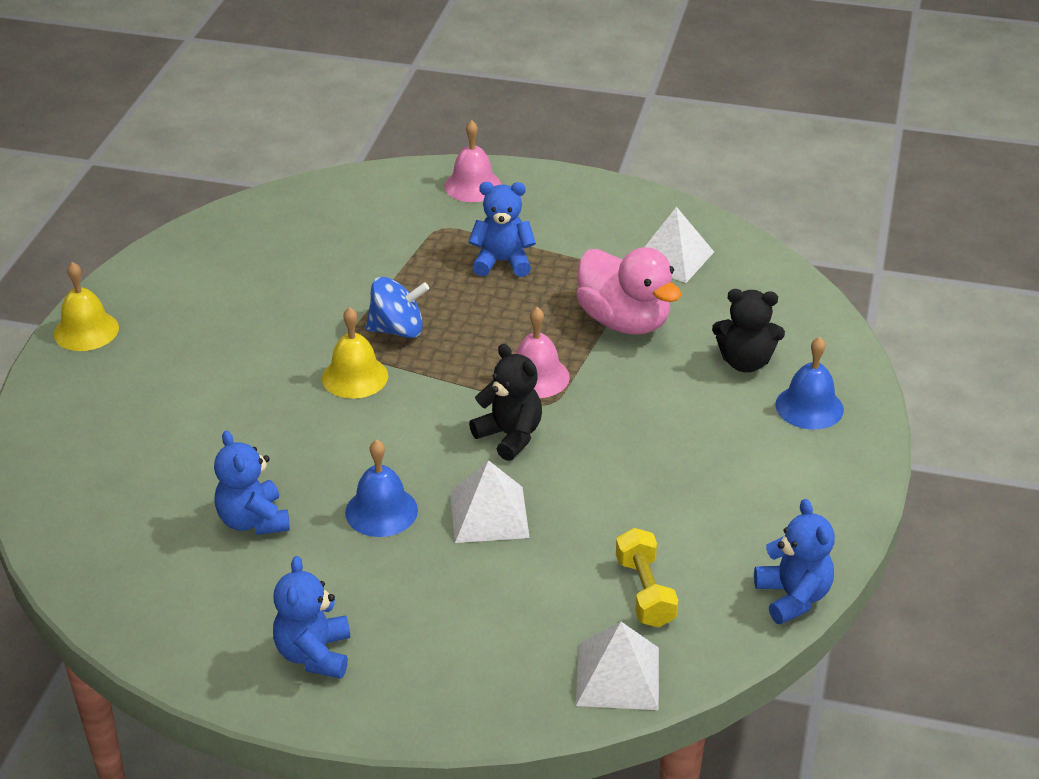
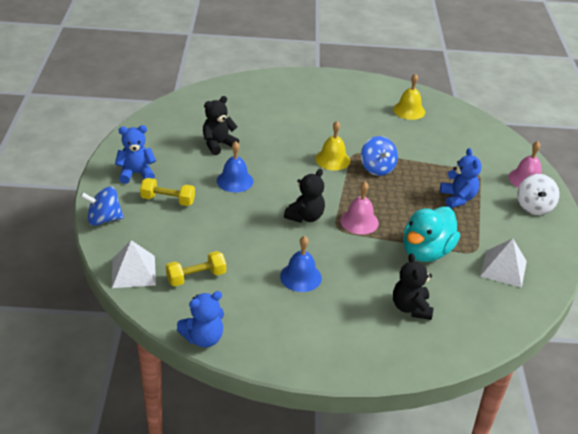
camera: 75 degrees right, 0 degrees up
(86, 331) = (333, 79): yellow bell -> yellow bell (409, 110)
(253, 521) = (218, 144): blue teddy bear -> black teddy bear
(417, 612) = (168, 200): none -> yellow dumbbell
(454, 713) = (104, 219): none -> blue spinning top
(489, 514) = (242, 216): white pyramid -> none
(541, 196) = (534, 207): none -> white spinning top
(624, 321) = (426, 252): pink duck -> turquoise duck
(809, 407) = (378, 340): blue bell -> blue bell (300, 277)

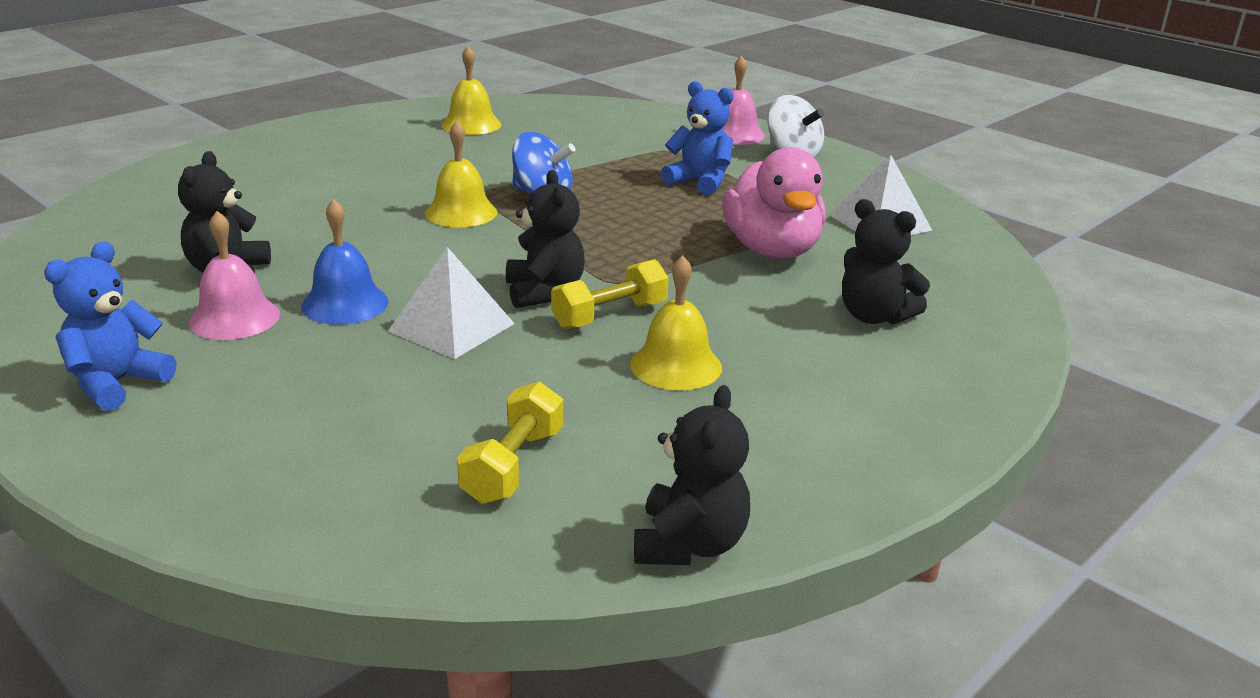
camera: 45 degrees left, 10 degrees down
(104, 219) = (158, 489): blue spinning top -> none
(133, 271) = (374, 532): white pyramid -> white pyramid (451, 327)
(168, 200) = (258, 389): yellow dumbbell -> yellow dumbbell (610, 316)
(203, 338) = (689, 544): blue teddy bear -> black teddy bear
(300, 277) = (676, 365): blue bell -> yellow bell
(359, 221) = (629, 261): pink bell -> pink bell (234, 318)
(426, 252) = (772, 250): turquoise duck -> pink duck

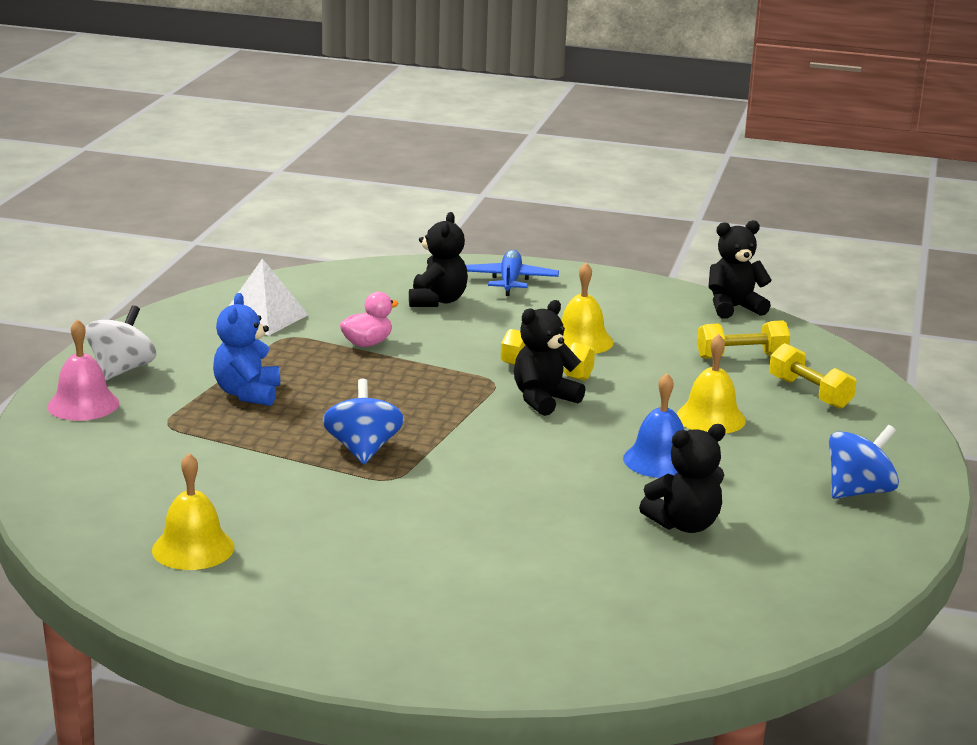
camera: 120 degrees left, 5 degrees down
(117, 383) = (859, 491): blue teddy bear -> blue spinning top
(234, 318) = (736, 490): pink bell -> none
(349, 469) = (810, 393): none -> yellow dumbbell
(451, 327) = (634, 415): white pyramid -> none
(461, 212) = (445, 473): yellow bell -> yellow bell (710, 418)
(772, 250) = (367, 343): pink duck -> pink duck, size x0.52
(921, 384) = (510, 281): none -> blue plane

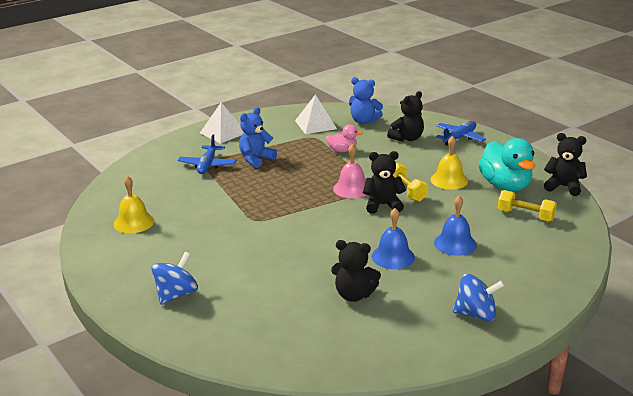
camera: 40 degrees right, 5 degrees up
(83, 404) = (187, 144): pink bell -> pink bell (352, 188)
(122, 370) = (223, 133): white spinning top -> white pyramid
(177, 426) = (207, 165): none -> blue plane
(333, 293) = (364, 121): none -> blue teddy bear
(363, 450) = (264, 202): blue spinning top -> blue spinning top (176, 294)
(663, 327) = (505, 186): none -> turquoise duck
(710, 418) = (455, 243): yellow bell -> blue bell
(810, 393) = (534, 249): yellow dumbbell -> none

